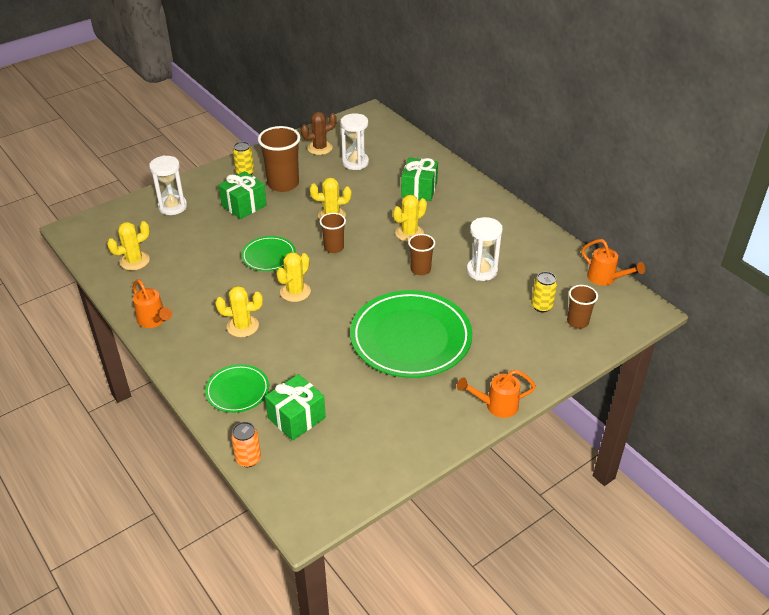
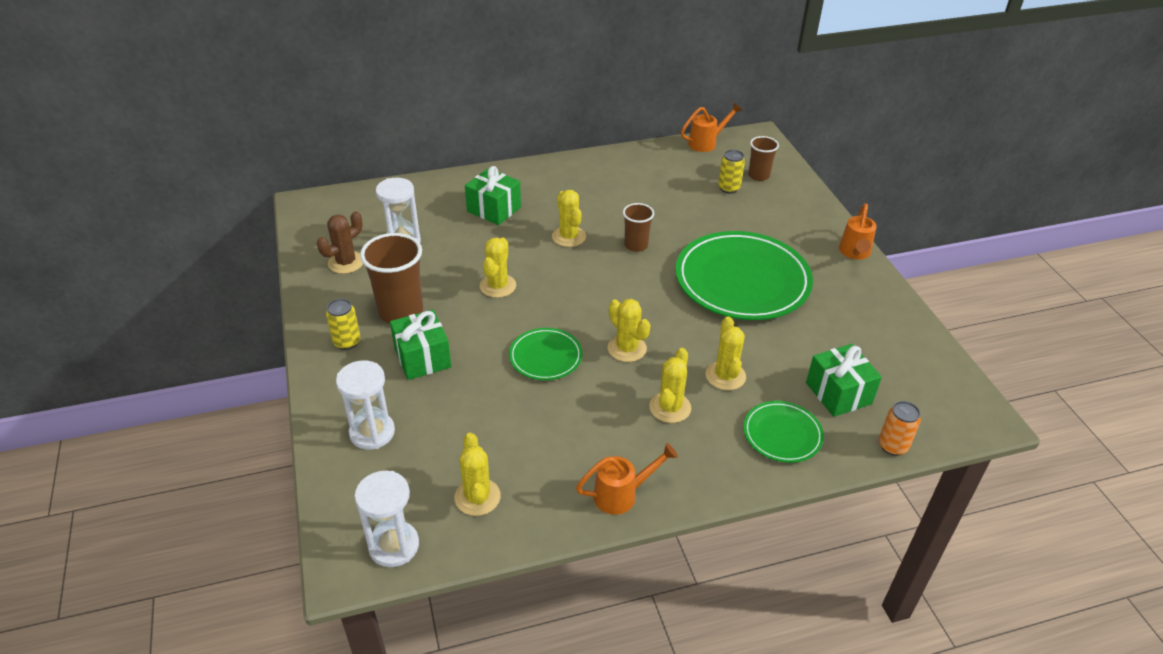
camera: 70 degrees left, 0 degrees up
(288, 349) = (725, 376): none -> yellow cactus
(320, 148) = (346, 262): brown cactus -> brown cactus turned 45 degrees clockwise
(334, 247) = (561, 298): brown cup -> none
(482, 271) = (659, 207): white hourglass -> white hourglass (394, 546)

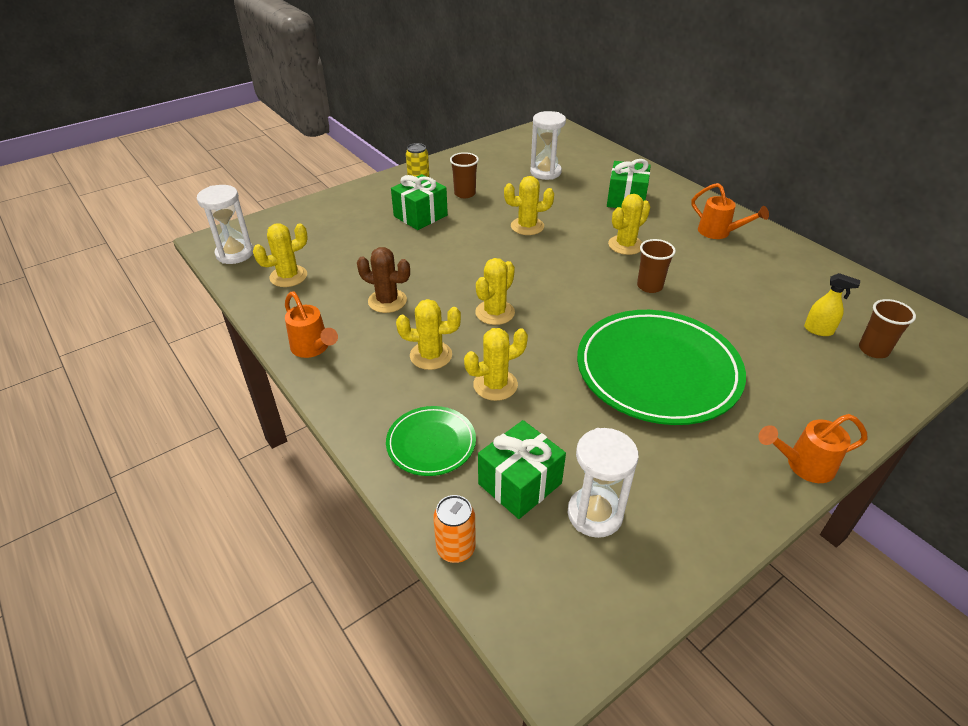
camera: 70 degrees right, 0 degrees up
(346, 262) = (502, 158): brown cactus -> brown cactus (387, 301)
(372, 432) = (335, 217): white hourglass -> white hourglass (595, 514)
(401, 312) = (465, 193): brown cup -> brown cup, size x0.58
(545, 357) = (456, 271): green plate -> none
(706, 143) = (888, 297): orange watering can -> orange watering can (719, 233)
(729, 188) = (818, 330): yellow can -> yellow spray bottle

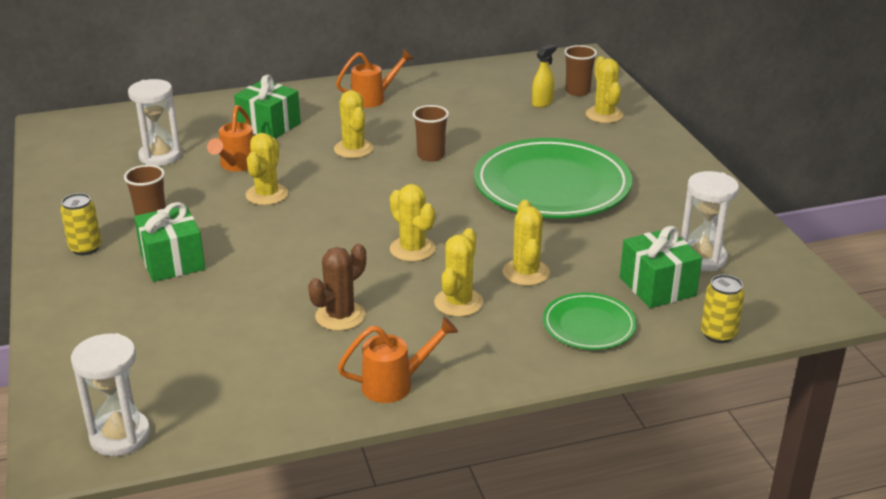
camera: 70 degrees left, 10 degrees down
(288, 276) = (224, 389): yellow cactus -> yellow cactus (604, 115)
(456, 549) = (718, 334): orange can -> yellow can
(802, 465) = (684, 159): orange watering can -> orange watering can (236, 166)

